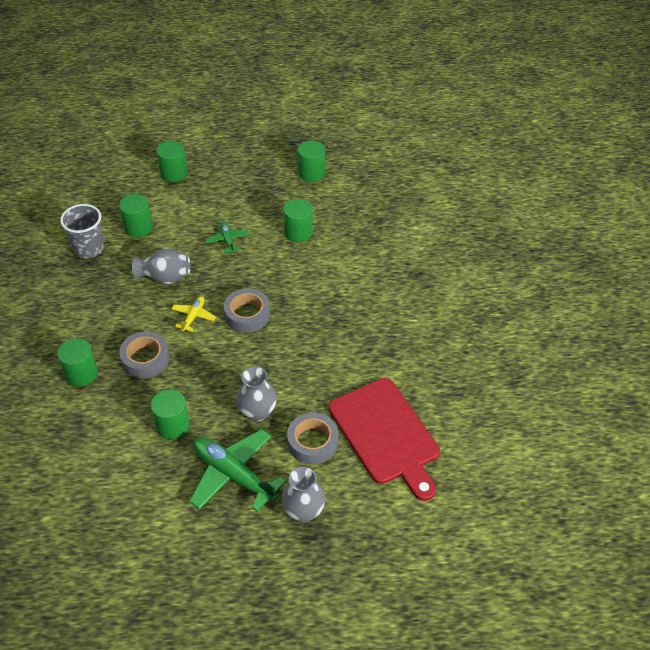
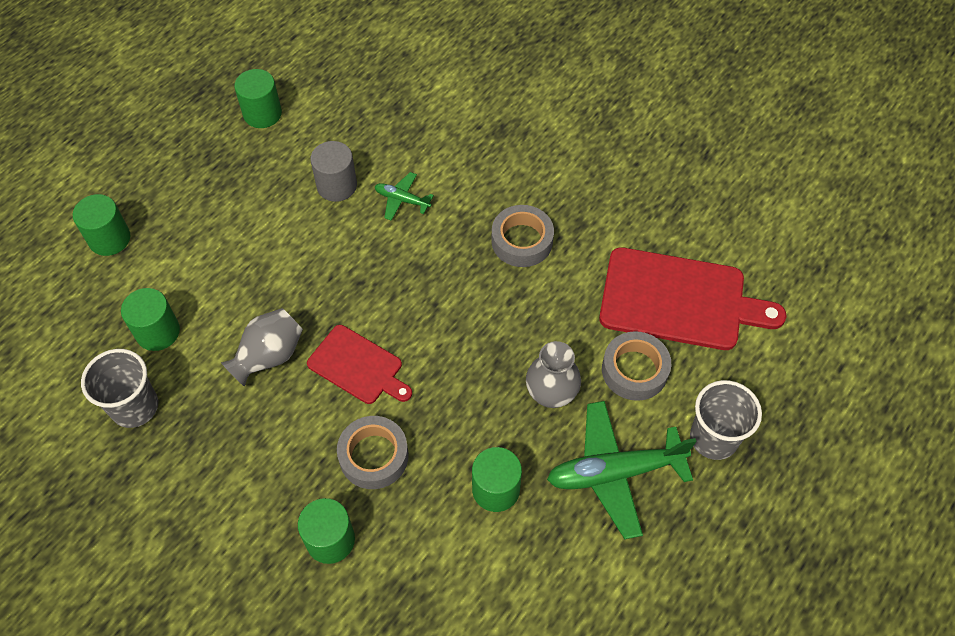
camera: 50 degrees left, 10 degrees up
(193, 316) = (358, 366): yellow plane -> red cutting board
(228, 240) = (278, 257): green plane -> green plane (402, 200)
(247, 314) = (407, 313): grey tape -> grey tape (522, 241)
(298, 232) = (337, 185): green cylinder -> grey cylinder
(303, 511) = (713, 438): grey vase -> grey cup

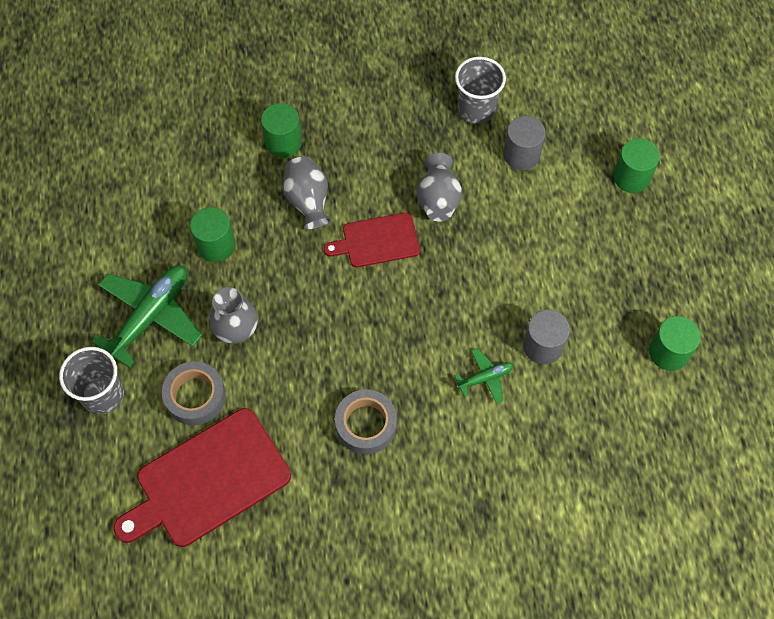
camera: 135 degrees right, 5 degrees up
(158, 332) = (521, 154): green cylinder -> grey cylinder
(374, 456) = (308, 201): grey tape -> grey vase

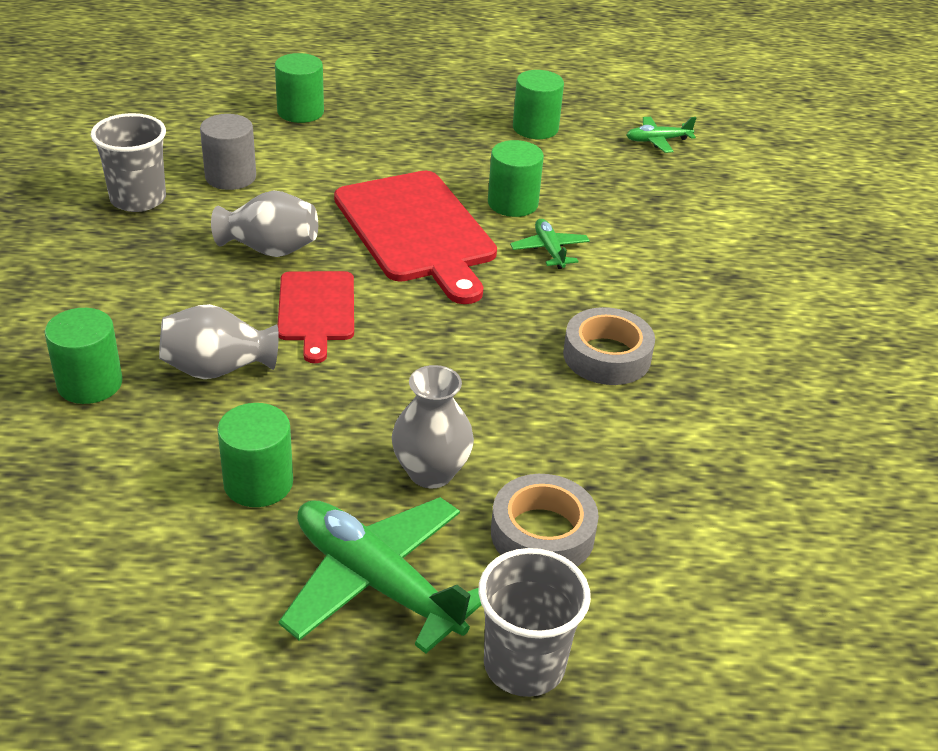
camera: 85 degrees left, 25 degrees down
(208, 480) = (691, 530): red cutting board -> red cutting board (417, 231)
(543, 346) = (512, 203): grey cylinder -> green cylinder
(683, 455) = (657, 141): none -> green plane

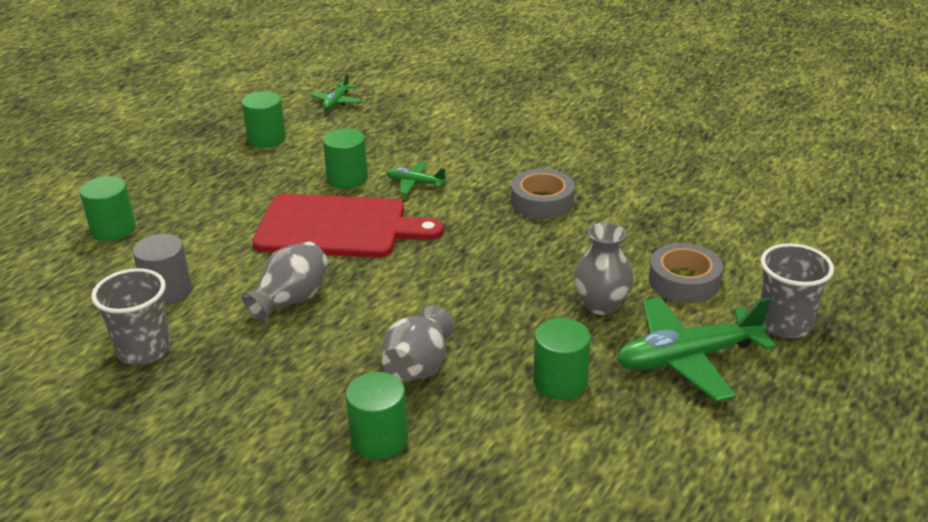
camera: 55 degrees left, 5 degrees down
(316, 310) = (389, 300): red cutting board -> none

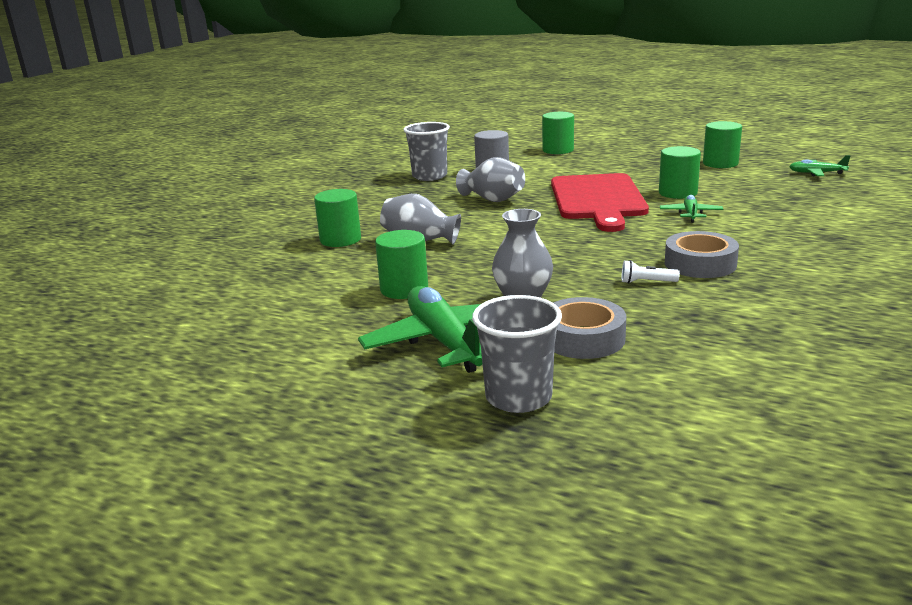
camera: 85 degrees right, 10 degrees down
(575, 234) = (646, 282): none -> white flashlight

